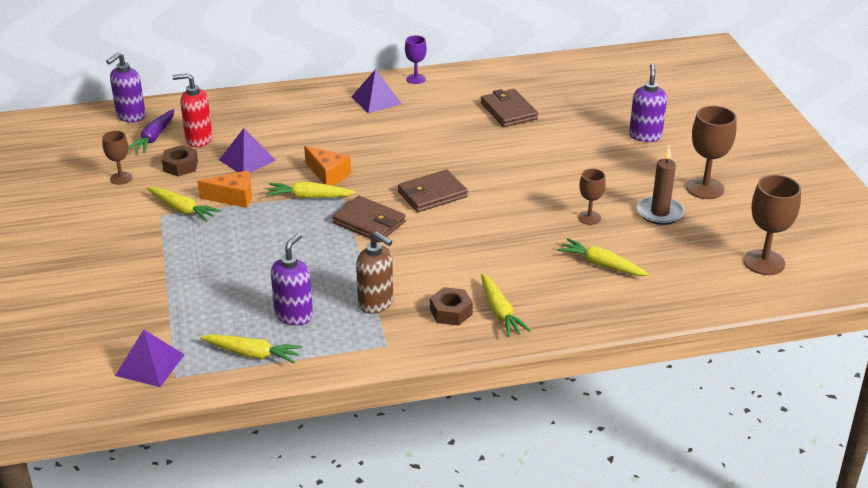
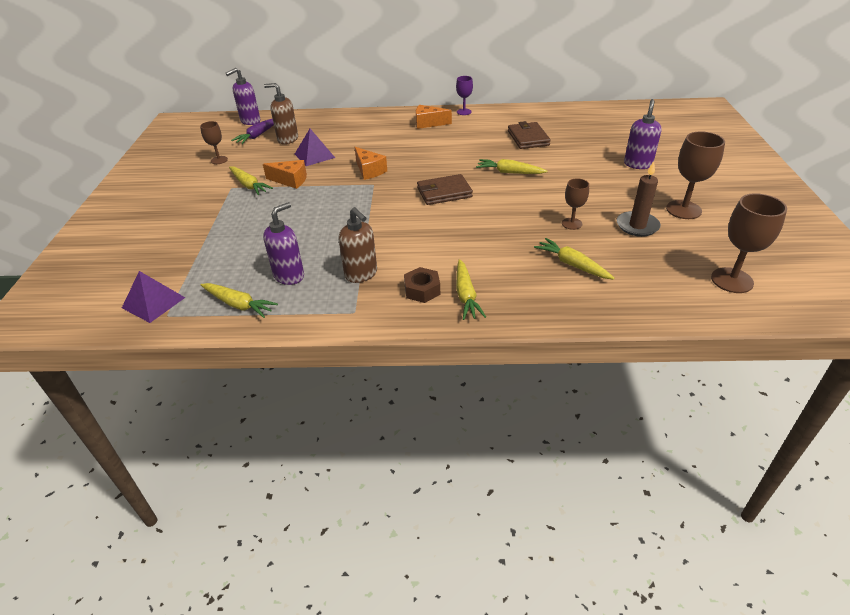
camera: 15 degrees right, 5 degrees up
(180, 166) = (265, 155): brown nut -> none
(198, 139) = (287, 139): red soap dispenser -> brown soap dispenser
(309, 197) = (347, 185): yellow carrot -> yellow carrot (509, 172)
(369, 222) = (384, 209): brown wallet -> none
(376, 100) = (428, 123): purple pyramid -> orange cheese

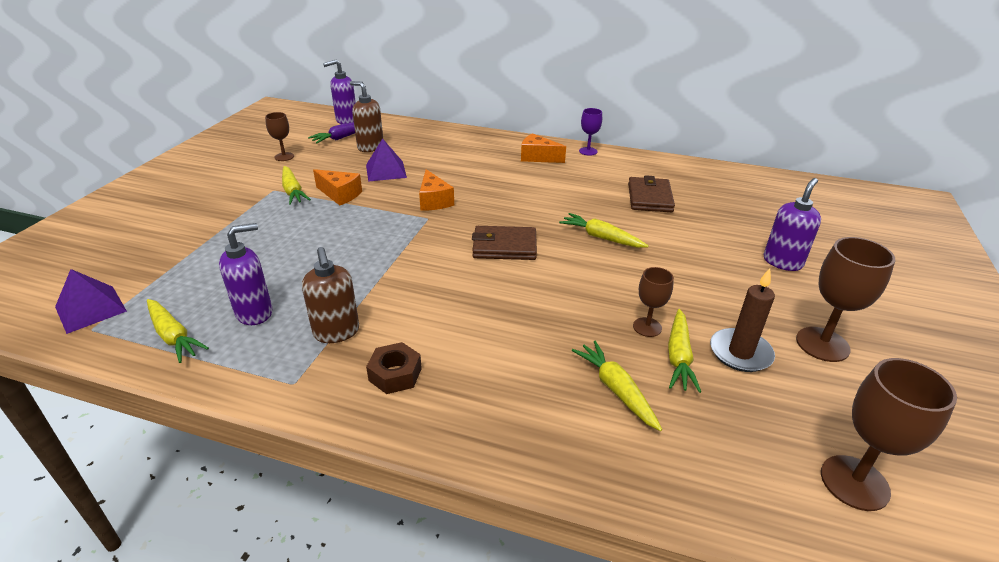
camera: 15 degrees right, 5 degrees down
(466, 295) = (445, 398): yellow carrot -> yellow carrot (678, 357)

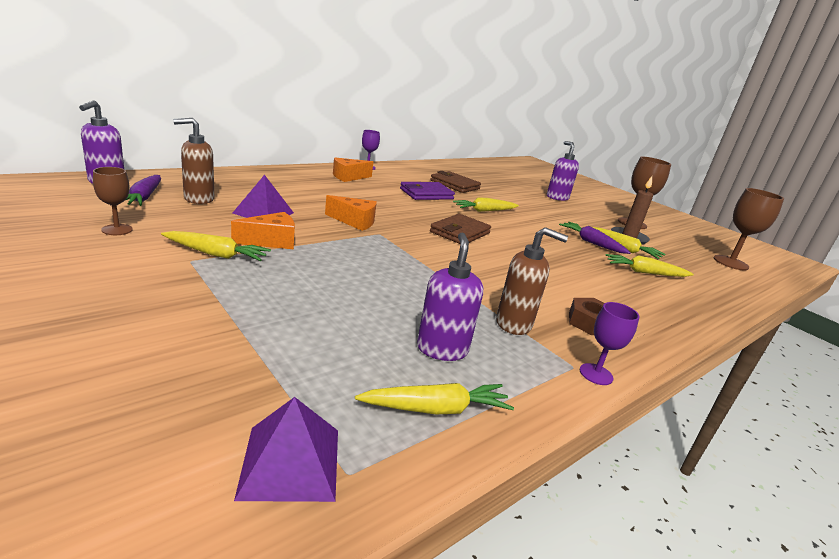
camera: 60 degrees left, 10 degrees down
(291, 399) = (596, 374): none -> purple goblet
(579, 197) = (426, 194): none -> purple wallet
(647, 327) = (591, 243): brown goblet -> purple carrot

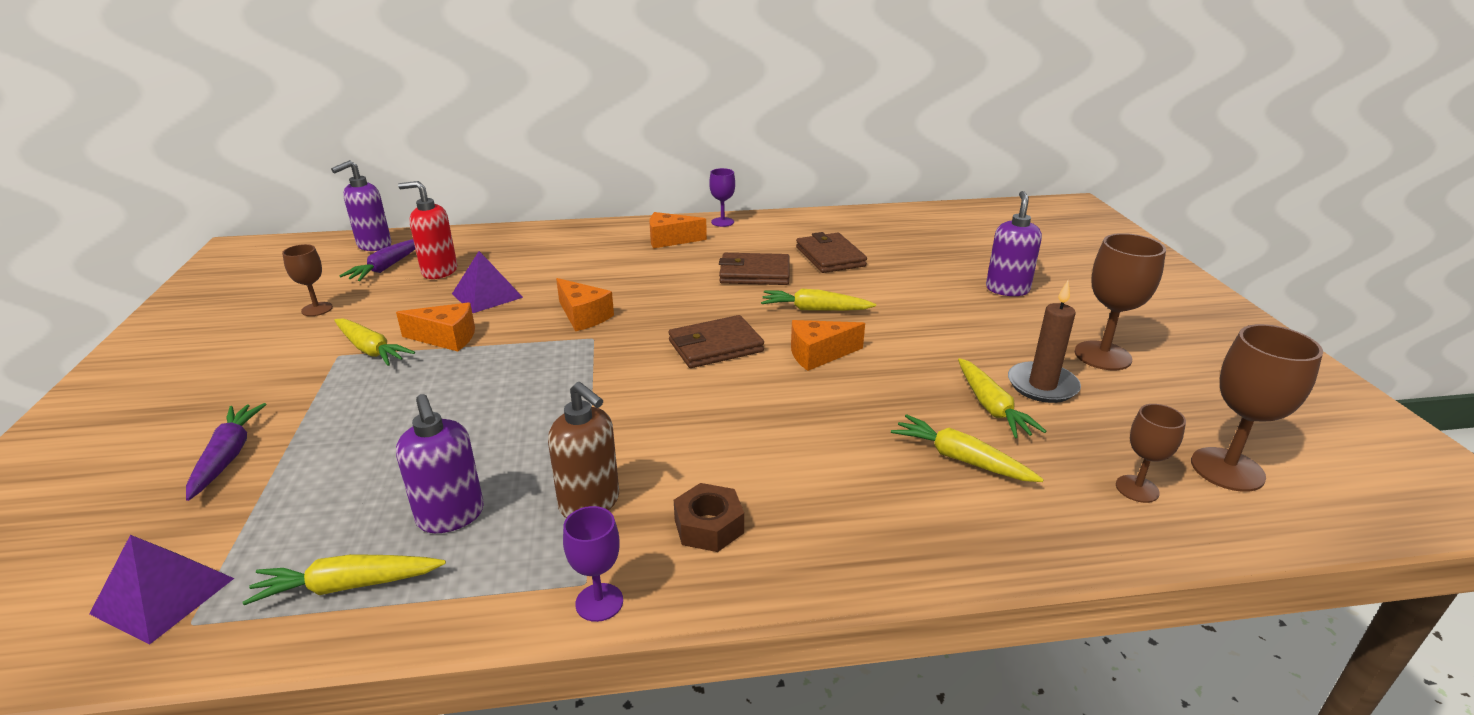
camera: 35 degrees right, 5 degrees up
(198, 199) = (439, 271): brown soap dispenser -> red soap dispenser
(426, 194) = (754, 273): purple wallet -> brown wallet
(436, 409) = (348, 586): yellow carrot -> yellow carrot turned 150 degrees clockwise
(442, 349) = (451, 516): purple soap dispenser -> purple soap dispenser turned 120 degrees clockwise
(518, 232) = (819, 354): none -> orange cheese
(591, 243) = (937, 387): purple carrot -> purple carrot (228, 456)
(716, 274) = (1137, 489): none -> brown goblet

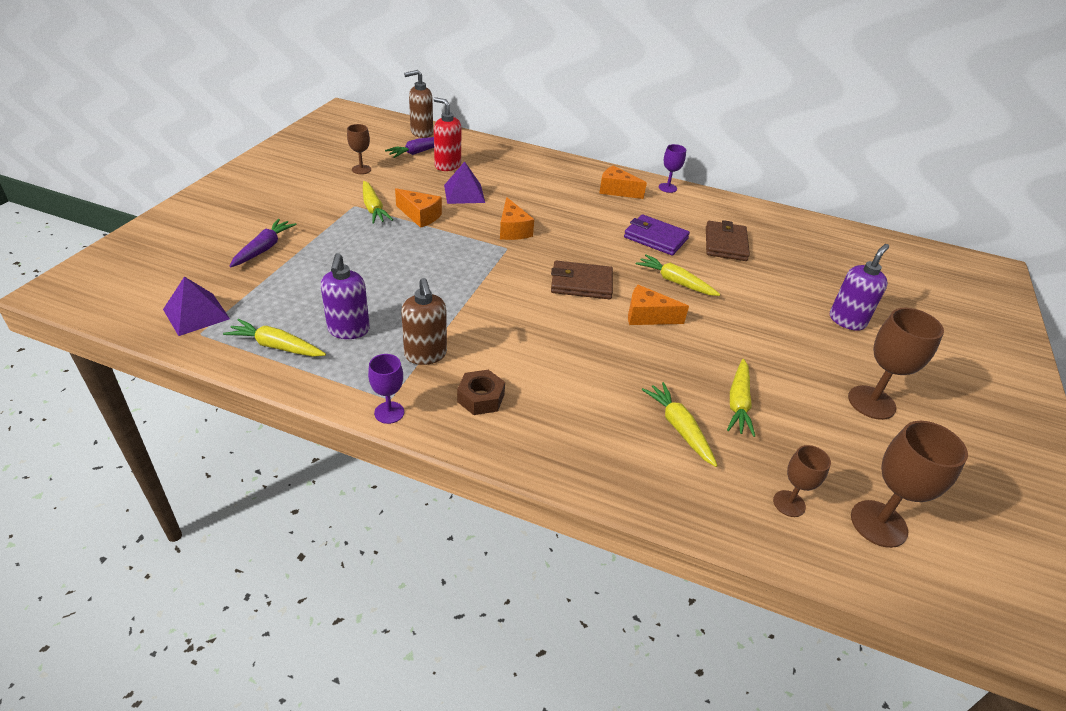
camera: 25 degrees right, 10 degrees up
(374, 245) = (421, 133): purple soap dispenser -> brown soap dispenser
(754, 273) = (655, 238): brown wallet -> purple wallet
(1042, 385) = (795, 404): brown candle -> none

